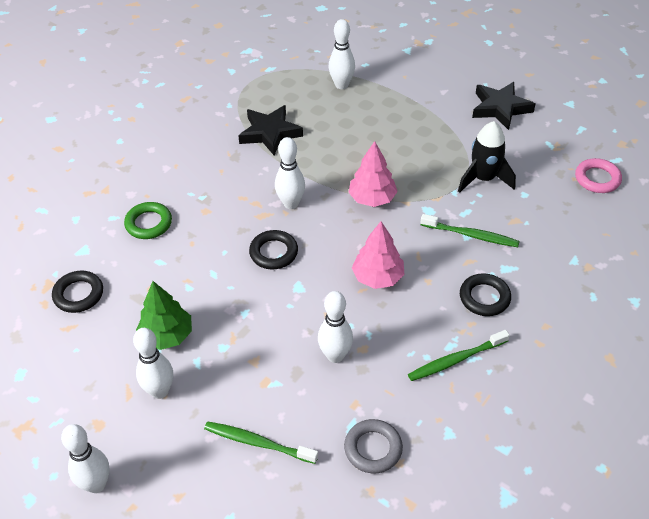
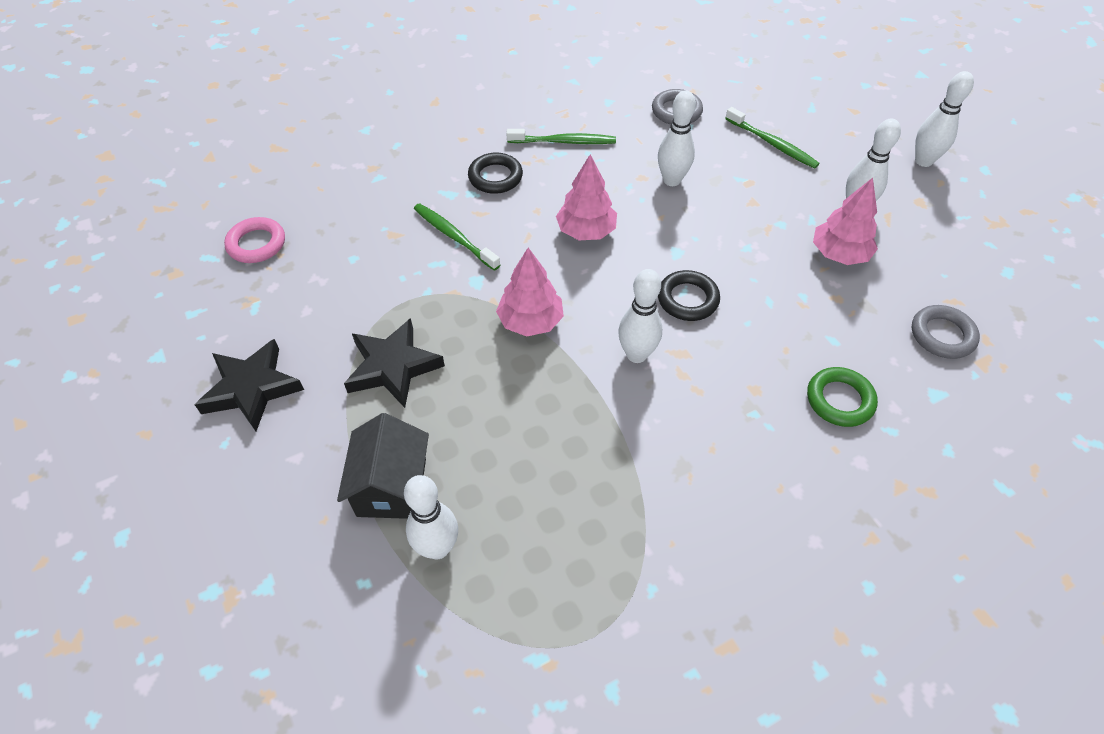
camera: 155 degrees left, 5 degrees up
(78, 294) = (942, 335): black ring -> grey ring
(167, 335) = (839, 254): green tree -> pink tree
(270, 133) = (610, 490): black star -> black star (393, 367)
(383, 97) = (392, 487): none -> black house
(483, 179) = (378, 294): black rocket -> none

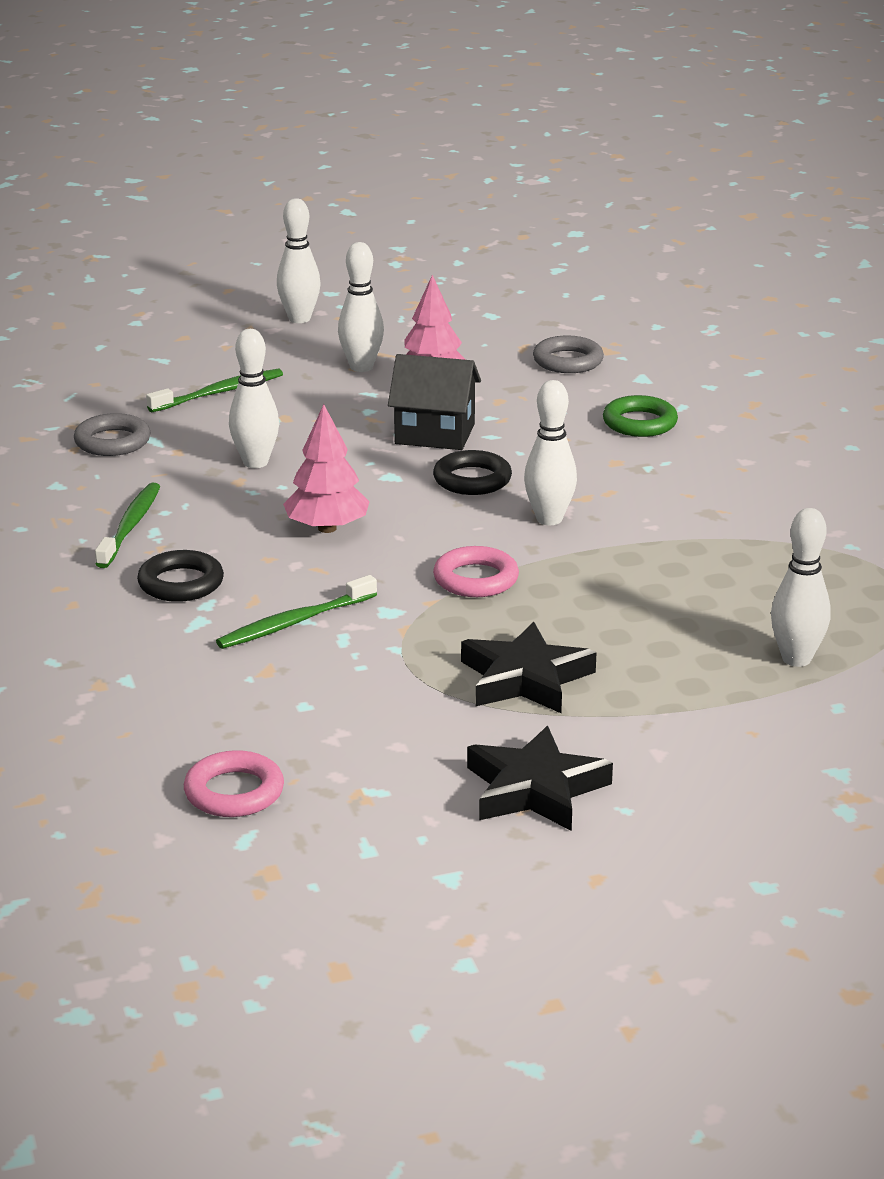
camera: 80 degrees left, 25 degrees down
(392, 487) = (712, 685): black house -> black house (435, 434)
(530, 321) = (476, 579): pink tree -> pink ring

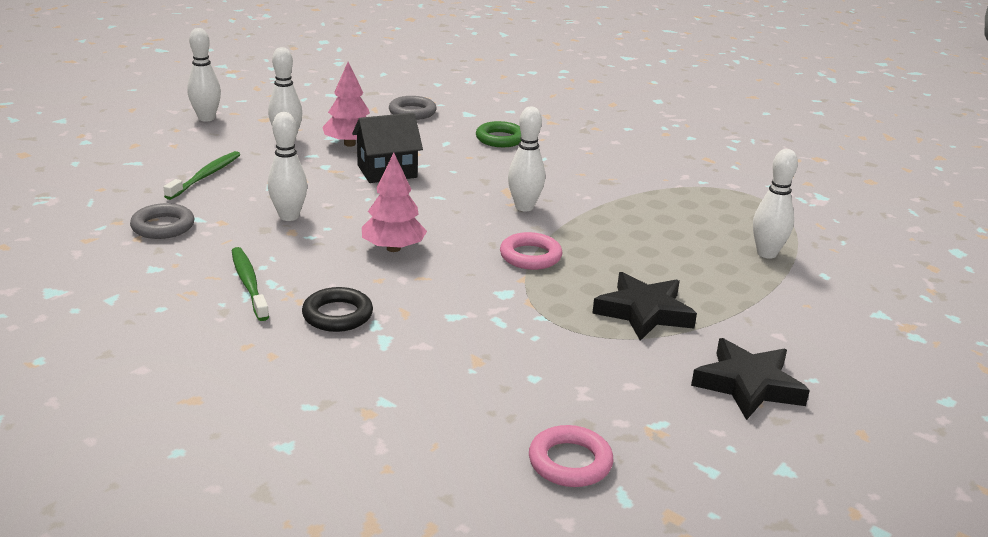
camera: 35 degrees left, 0 degrees up
(294, 622) = (452, 320): green toothbrush -> none
(472, 480) = (447, 194): black ring -> none

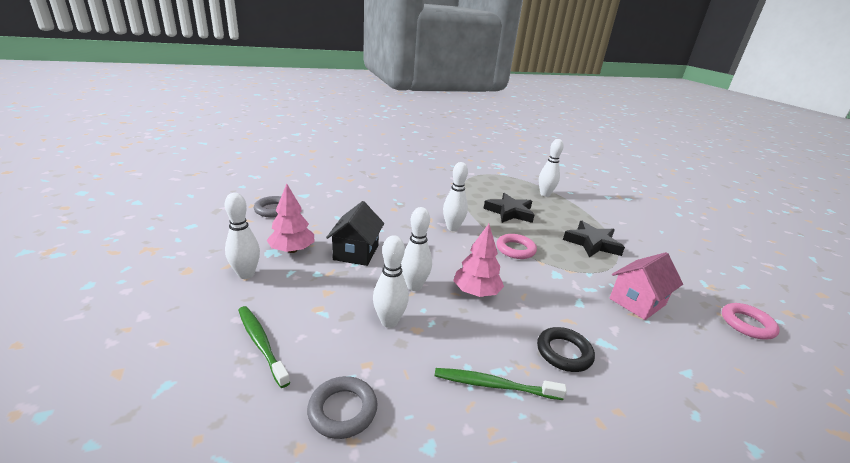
camera: 60 degrees left, 0 degrees up
(206, 118) = (132, 301): white bowling pin -> white bowling pin (414, 286)
(500, 139) = (354, 200): green ring -> none
(512, 360) = (637, 301): none -> pink house
(748, 385) = (666, 246): black star -> black star (510, 212)

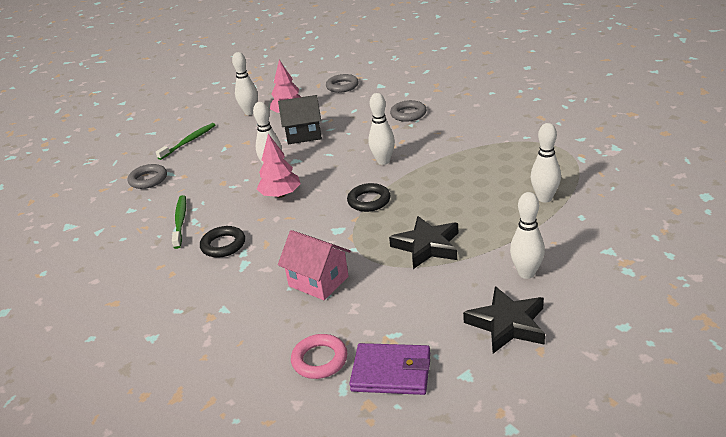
camera: 80 degrees right, 5 degrees up
(379, 199) = (408, 114): none -> grey ring
(389, 321) = (226, 171): white bowling pin -> white bowling pin (526, 273)
(510, 212) = (456, 183): black star -> black star (507, 324)
(515, 249) = (369, 201): pink ring -> black ring
(748, 294) = (391, 372): none -> purple wallet

